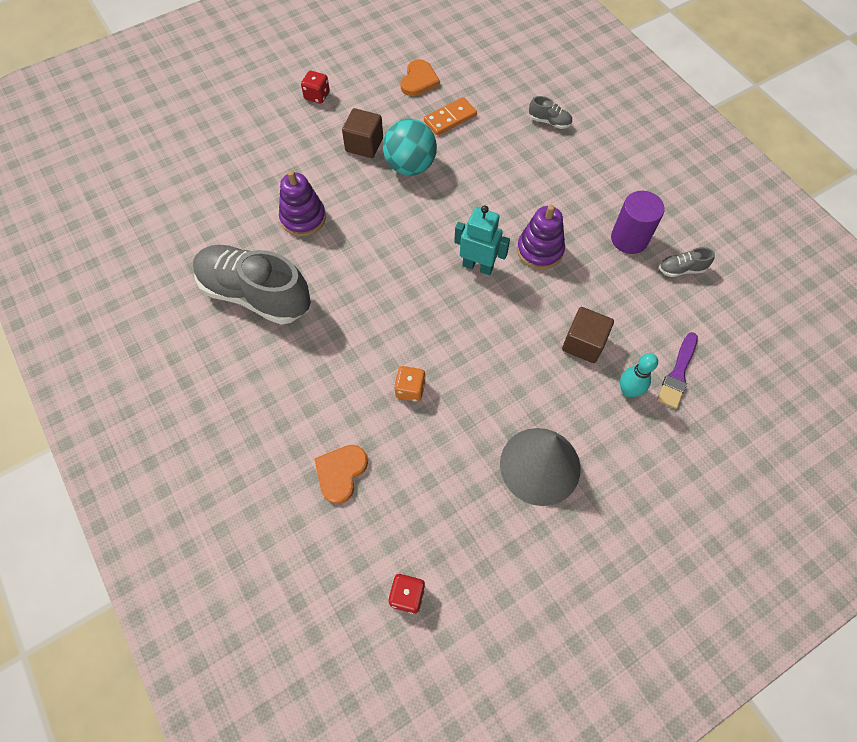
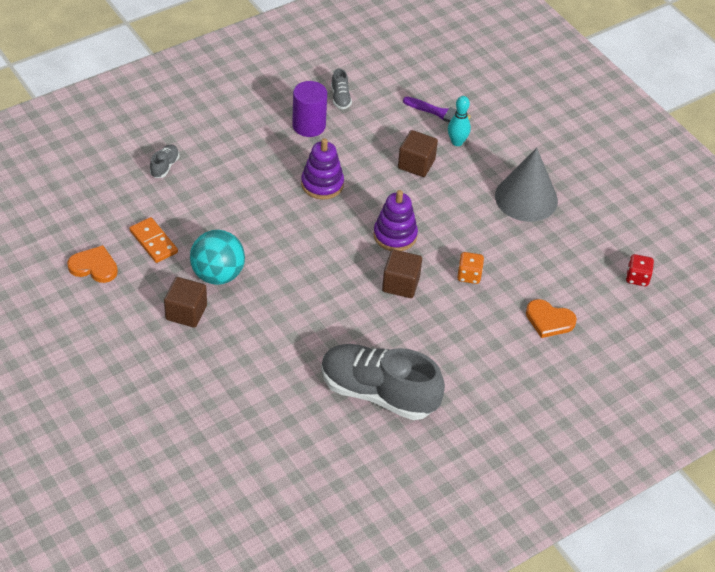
camera: 95 degrees left, 15 degrees down
(255, 294) = (378, 393): grey shoe -> grey shoe turned 90 degrees clockwise
(303, 218) = (284, 360): purple stacking toy -> purple stacking toy (395, 235)
(317, 96) = (108, 357): red dice -> none
(397, 320) = (400, 284): none -> brown cube
(478, 266) = (340, 227): turquoise robot -> none

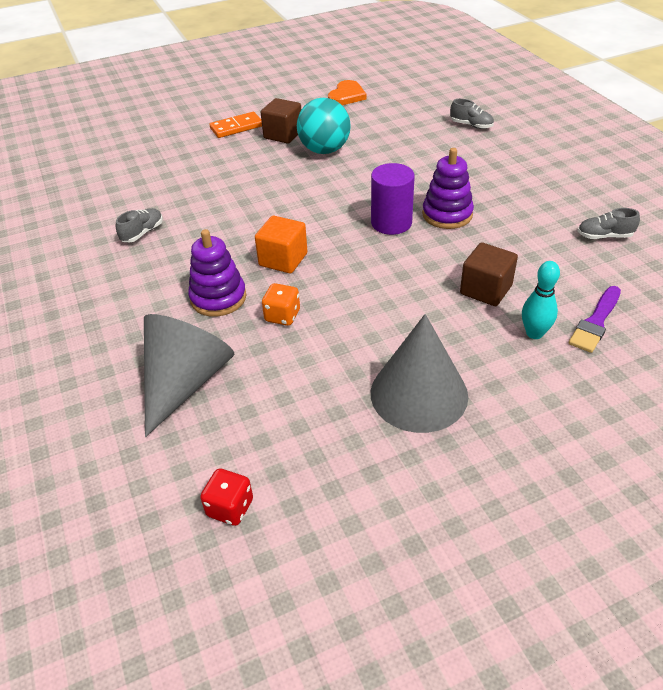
camera: 105 degrees right, 5 degrees down
(153, 242) = (371, 120): orange domino -> orange domino (236, 127)
(309, 125) = (547, 210): purple cylinder -> purple cylinder (391, 223)
(378, 393) = (142, 233): grey shoe -> grey shoe, size x0.40
(395, 235) = (360, 261): purple stacking toy -> purple stacking toy (218, 298)
(400, 284) = (283, 259): brown cube -> orange cube
(549, 320) = (185, 382): orange heart -> grey cone

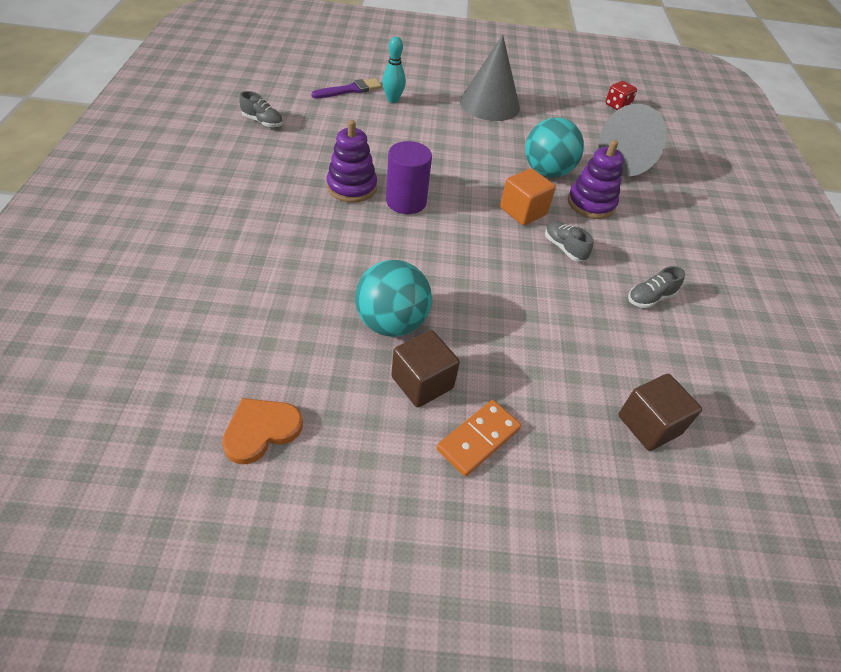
camera: 160 degrees left, 5 degrees up
(236, 127) = (478, 439): orange domino -> orange domino turned 45 degrees counterclockwise
(282, 316) = (547, 172): orange dice -> turquoise ball
(471, 125) = (187, 274): grey shoe -> grey shoe (564, 248)
(486, 290) = (392, 129): brown cube -> brown cube (649, 425)

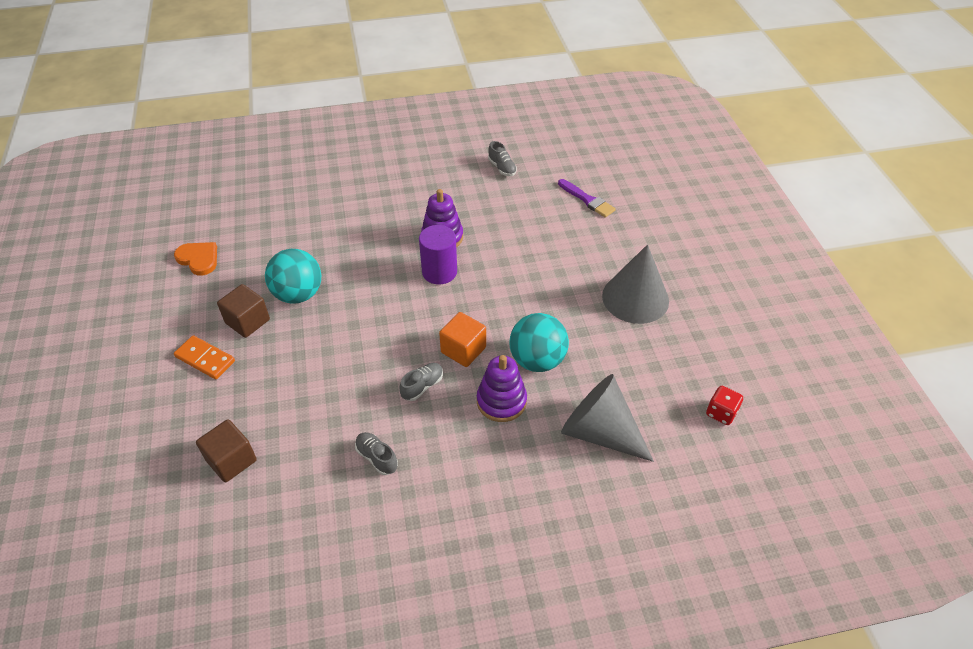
camera: 80 degrees right, 0 degrees up
(263, 122) = (502, 168): grey shoe -> grey shoe turned 45 degrees counterclockwise
(393, 100) = (591, 229): turquoise bowling pin -> none

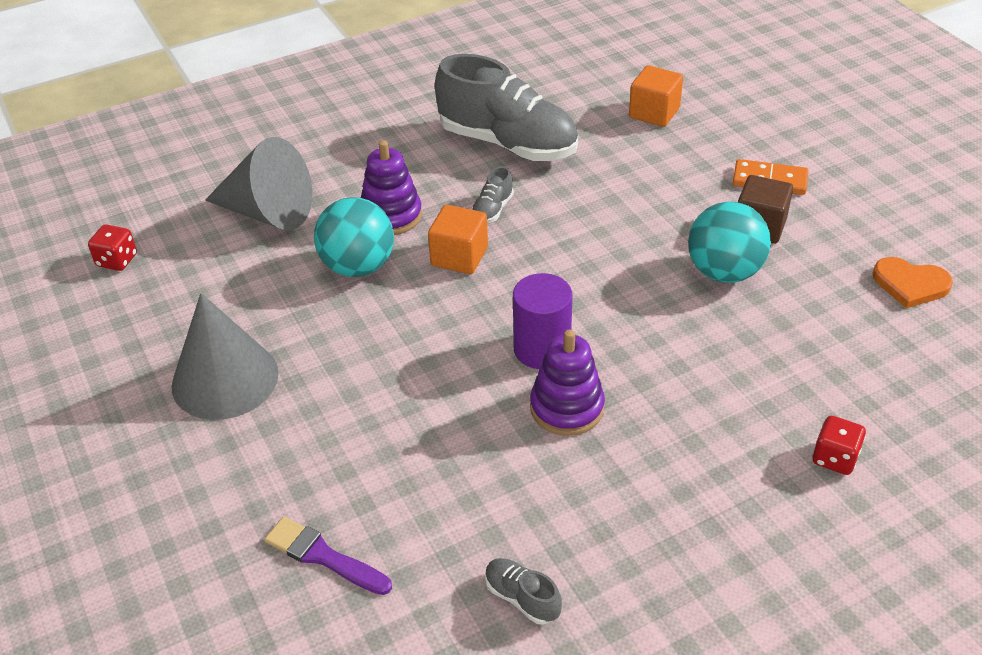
camera: 165 degrees right, 5 degrees down
(231, 460) = (654, 113): brown cube -> orange cube
(327, 187) = (834, 458): none -> red dice
(377, 457) = (508, 143): grey shoe -> grey shoe, size x2.49

